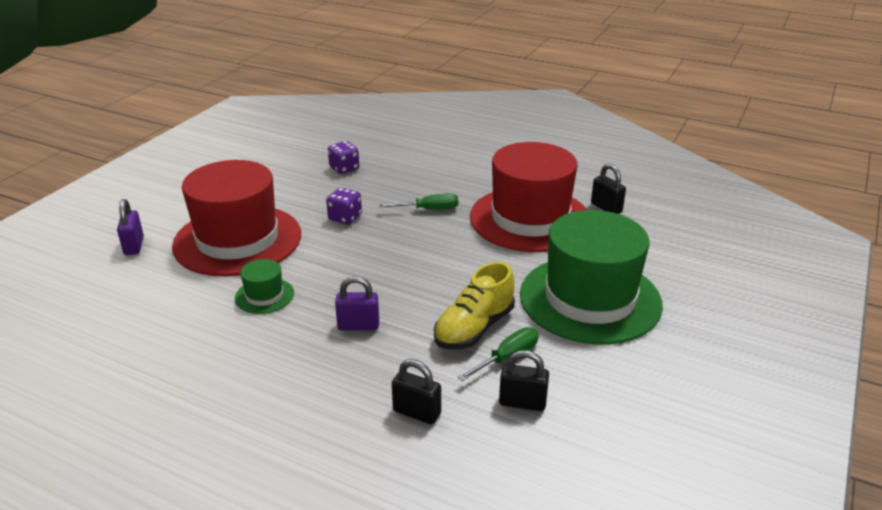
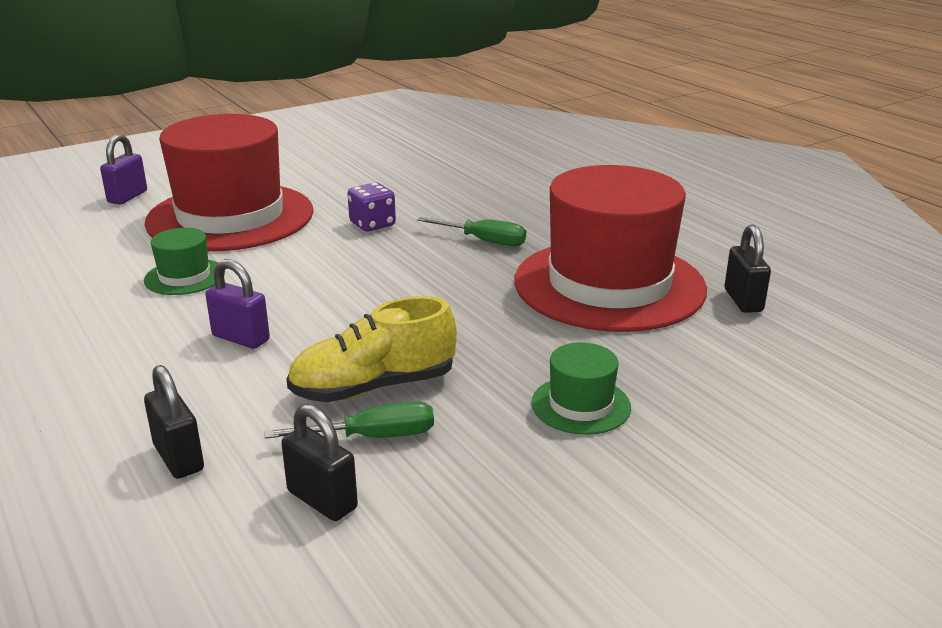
camera: 30 degrees right, 5 degrees down
(344, 168) = (435, 176): purple dice -> none
(590, 299) = (581, 405): green hat -> green hat, size x0.42

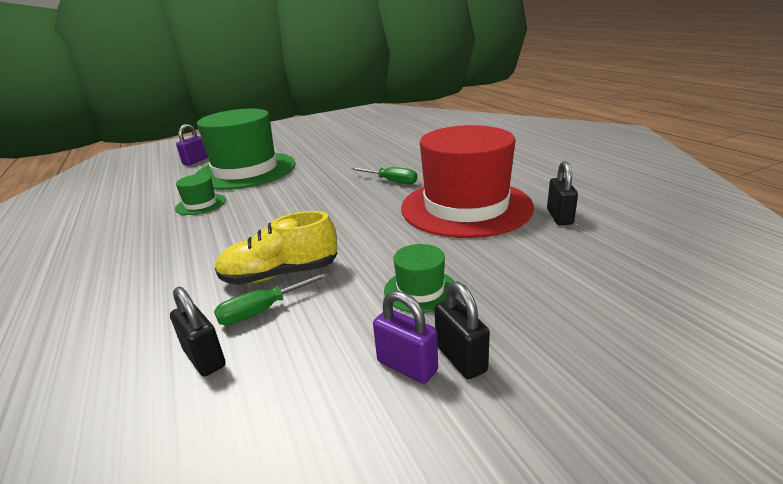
camera: 10 degrees right, 0 degrees up
(178, 458) = (127, 322): black padlock -> black padlock (460, 358)
(230, 217) = (246, 170): red hat -> green hat
(241, 338) = (212, 241): purple padlock -> purple padlock (407, 366)
(372, 224) = (326, 173): purple dice -> none
(373, 437) = (263, 310): green screwdriver -> green screwdriver turned 150 degrees clockwise

